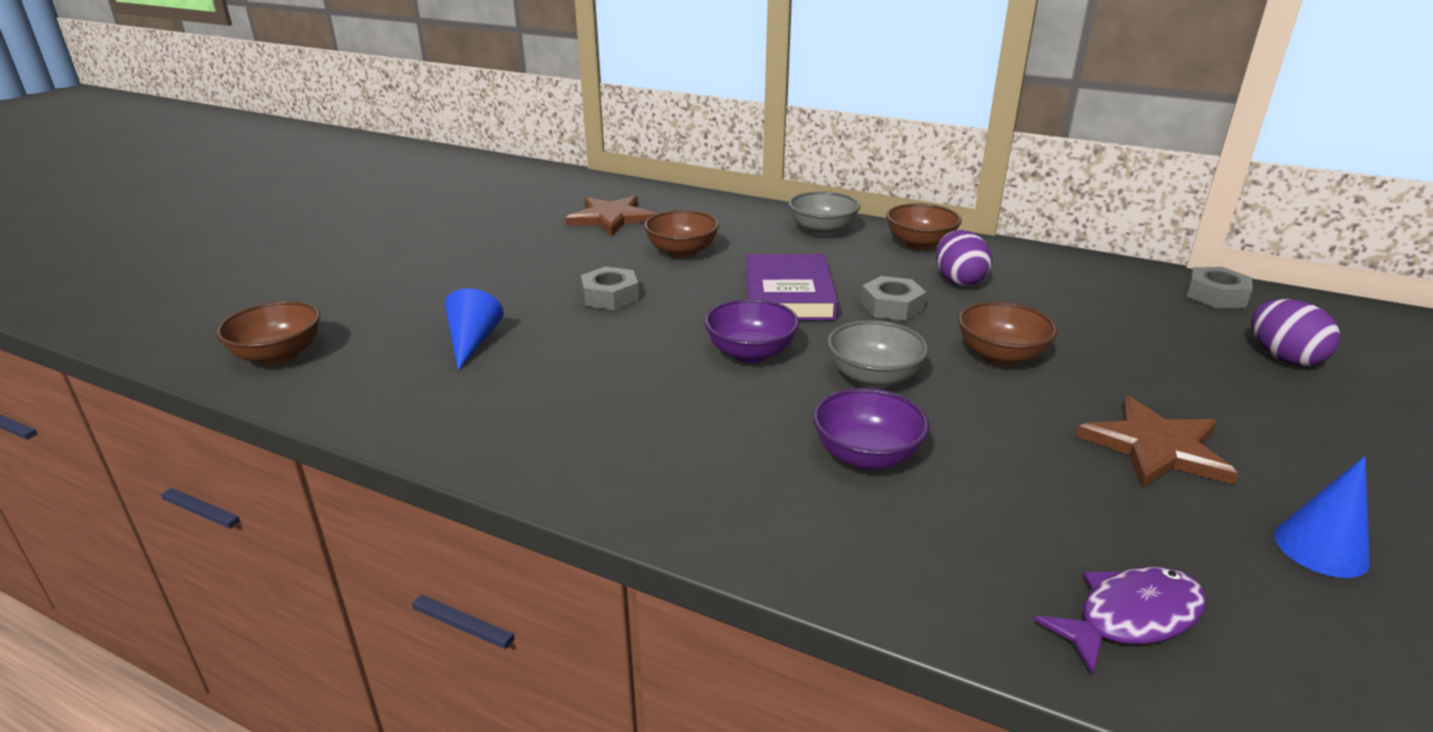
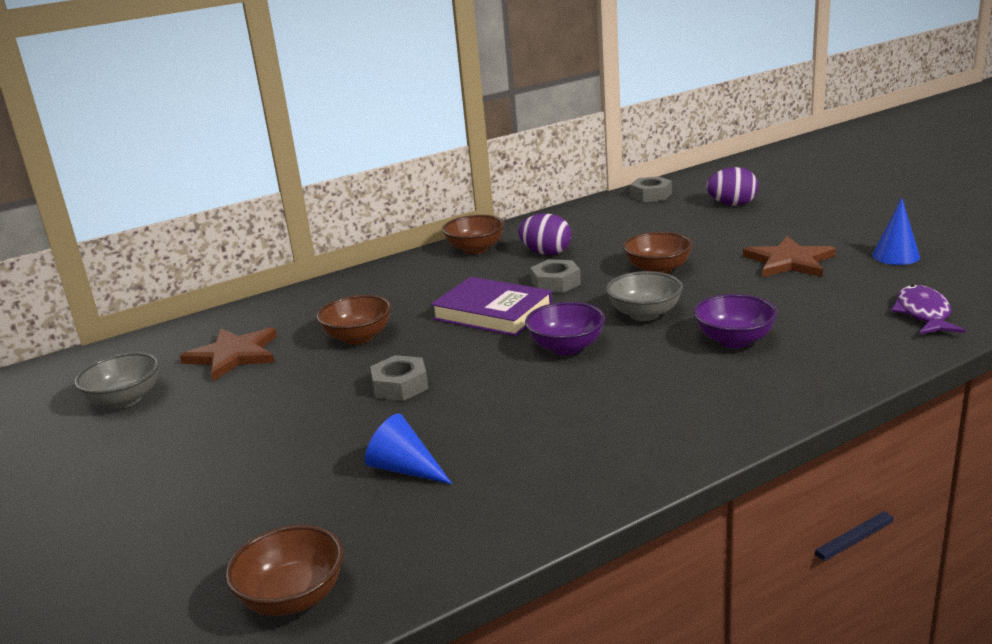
camera: 55 degrees left, 5 degrees down
(822, 231) = (402, 275): grey bowl -> grey bowl (125, 400)

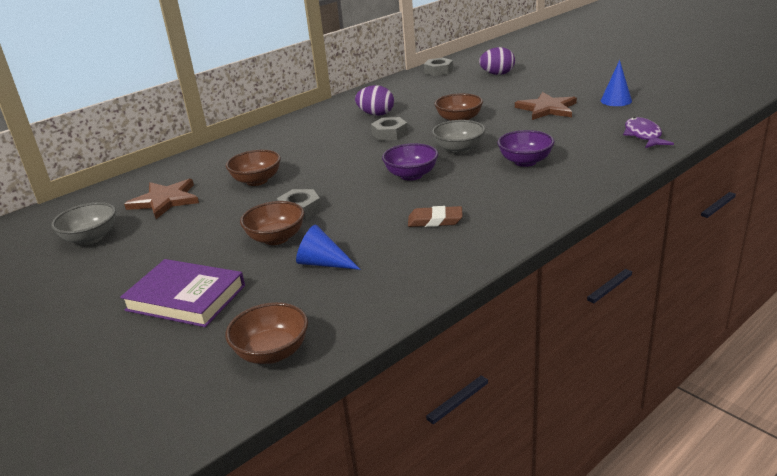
camera: 10 degrees left, 5 degrees up
(475, 249) = (323, 115): brown bowl -> brown bowl (276, 238)
(493, 312) = (351, 156): purple book -> purple book (186, 298)
(578, 420) = (435, 220): none -> brown eraser

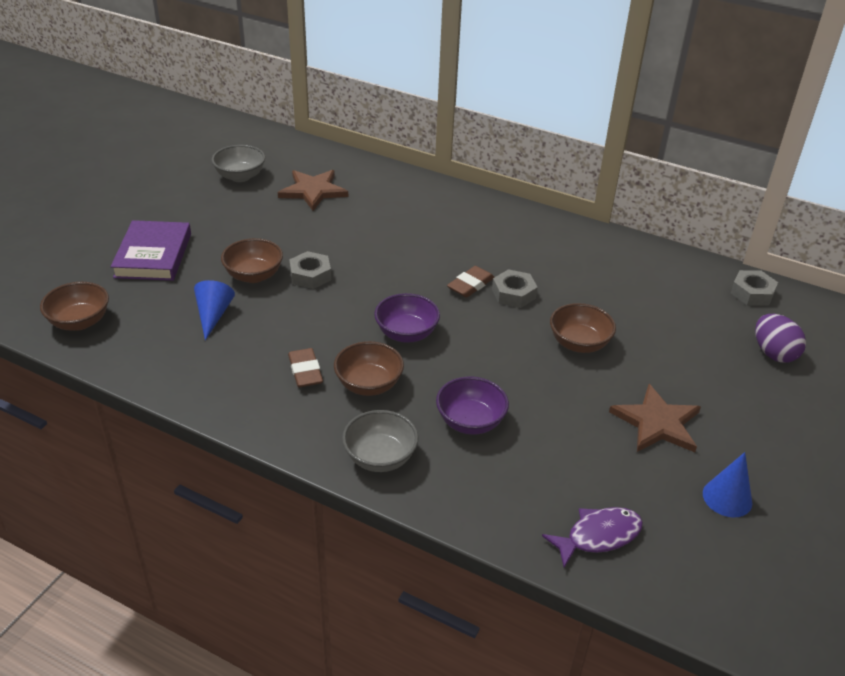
camera: 65 degrees right, 10 degrees up
(257, 181) = (366, 231): brown bowl -> brown bowl (369, 384)
(367, 147) = (470, 285): none -> brown eraser
(376, 114) = (568, 270): purple egg -> none
(459, 149) = (487, 359): grey bowl -> grey bowl (380, 457)

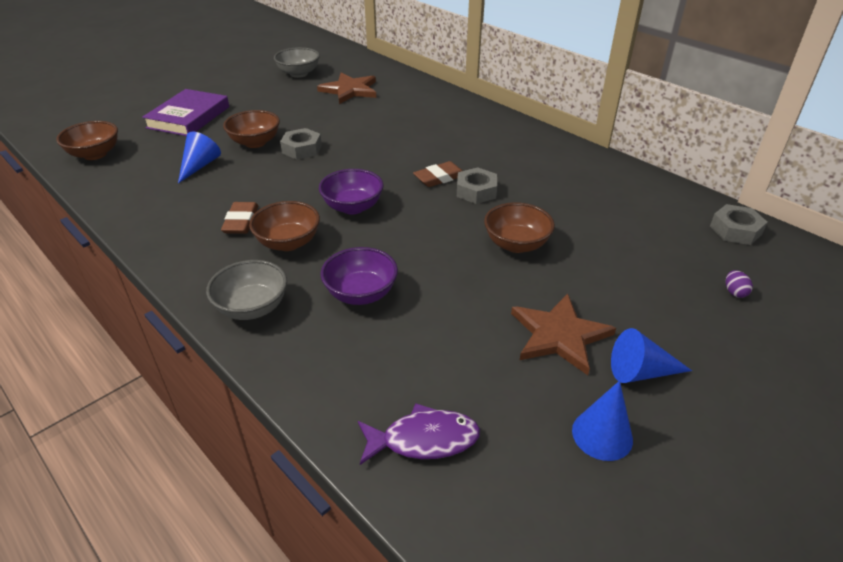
camera: 20 degrees right, 0 degrees up
(732, 440) = (641, 372): none -> blue cone
(773, 353) = (734, 292): purple egg -> purple egg, size x0.48

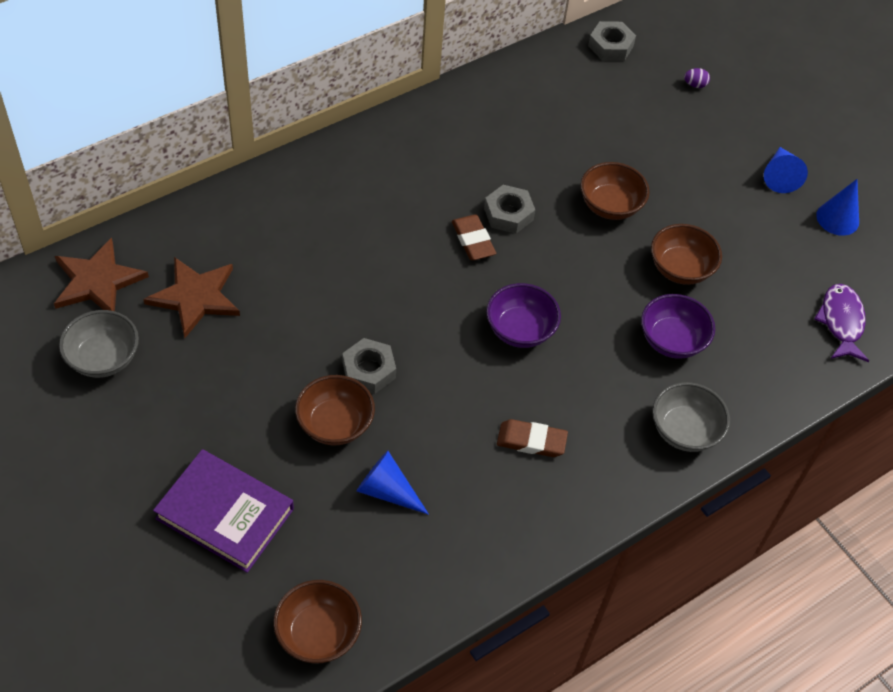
camera: 85 degrees left, 15 degrees up
(288, 242) = (580, 396): brown bowl -> brown bowl (680, 269)
(559, 335) = (738, 211): brown star -> brown star (97, 281)

